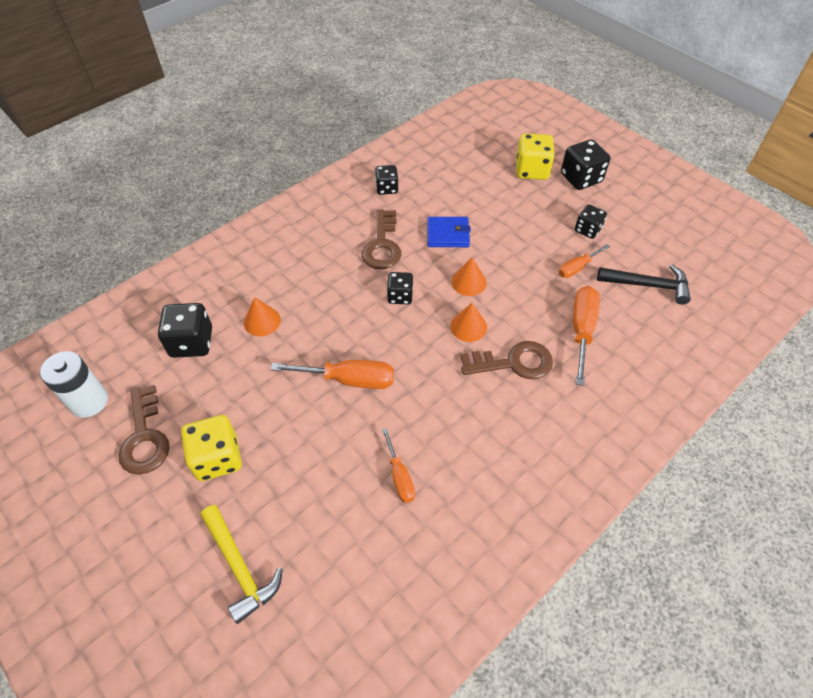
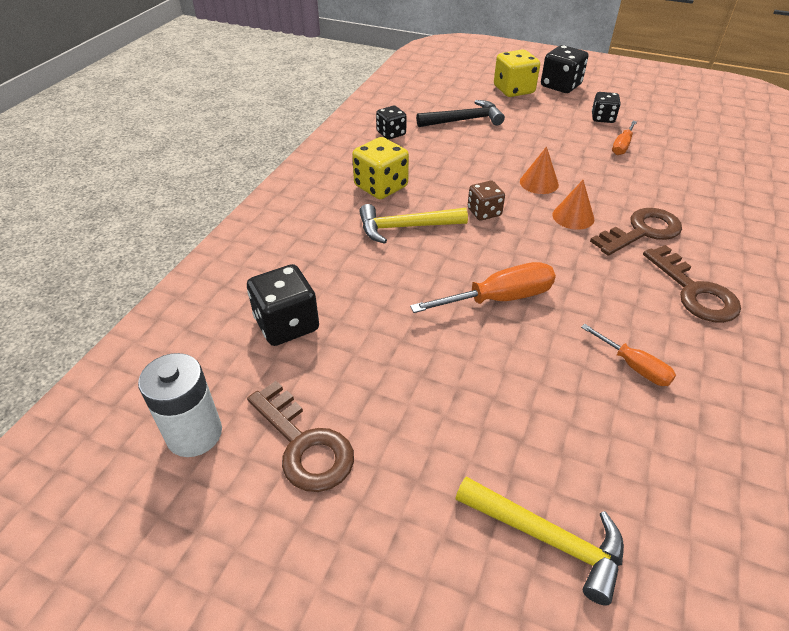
camera: 25 degrees left, 10 degrees down
(217, 458) = (417, 430): yellow dice -> yellow dice (381, 187)
(262, 321) = (355, 278): orange cone -> none
(329, 289) = (406, 227): none -> yellow hammer
(382, 245) = (428, 177): brown key -> brown key (694, 291)
(400, 296) = (484, 212): black dice -> brown dice
(448, 234) = (484, 153): blue wallet -> none
(582, 330) = (673, 189): orange screwdriver -> none
(648, 285) = (691, 142): black hammer -> black hammer (464, 120)

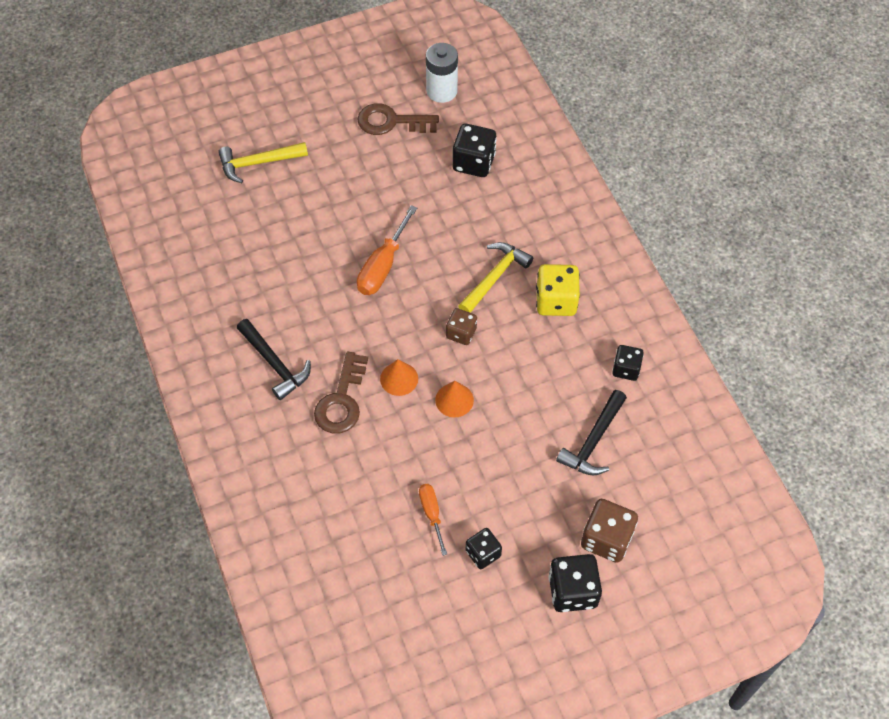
camera: 135 degrees right, 15 degrees up
(513, 90) = (606, 539): yellow dice -> brown dice
(634, 366) = (276, 276): orange screwdriver -> none
(694, 291) = (274, 364): brown key -> black hammer

